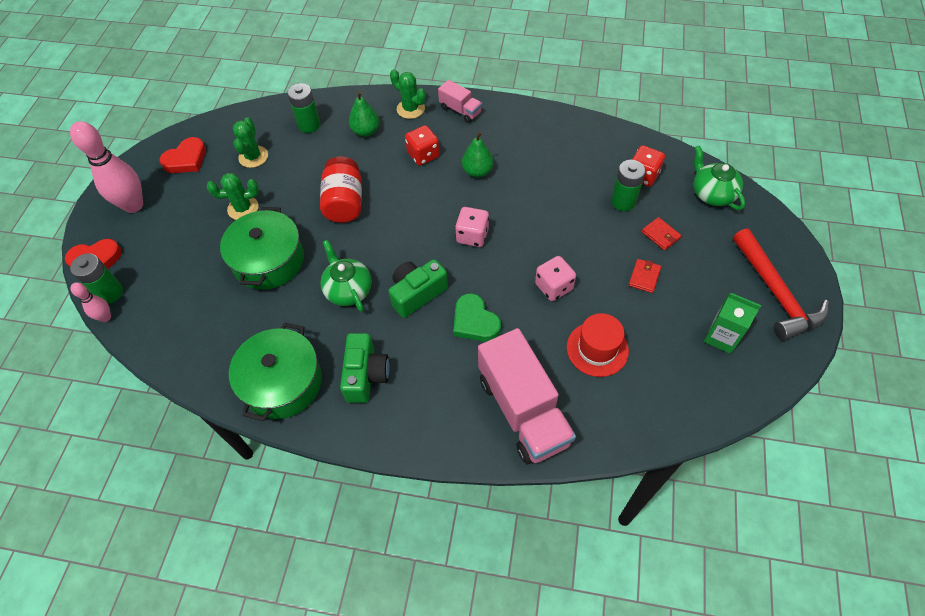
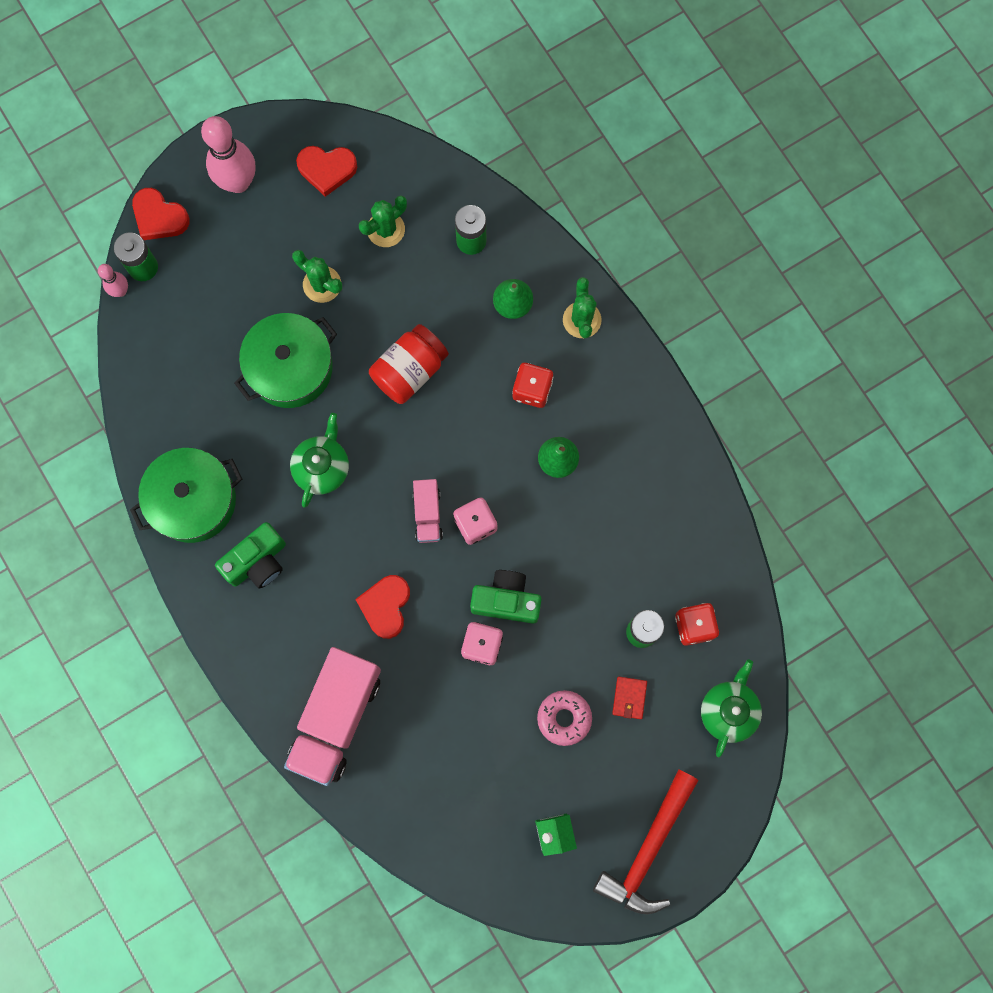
camera: 45 degrees right, 20 degrees up
(417, 294) = (370, 531): green camera -> green camera (506, 600)
(460, 110) = (624, 371): pink truck -> pink truck (428, 514)
(474, 321) = (385, 606): green heart -> red heart
(597, 349) = (448, 734): red hat -> none
(644, 277) = (564, 718): red wallet -> pink donut

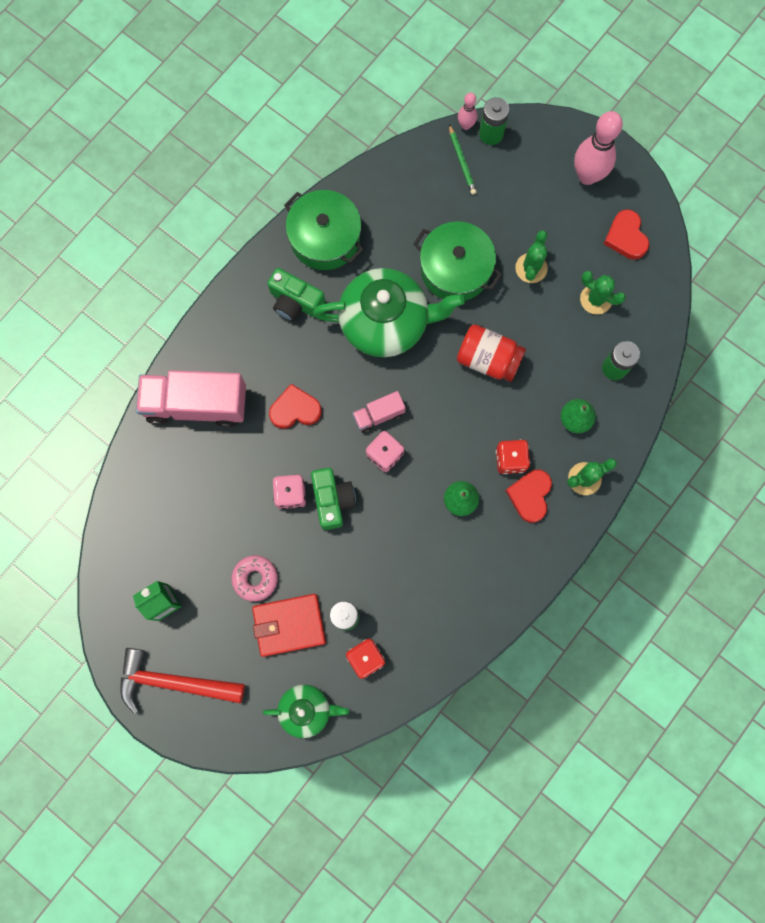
camera: 70 degrees right, 0 degrees up
(159, 217) = (535, 130): red heart -> red heart (530, 496)
(163, 312) = (462, 162): none -> green pencil
(322, 467) = (386, 322): green teapot -> green teapot, size x1.84
(629, 698) = (289, 625): red wallet -> red wallet, size x2.00

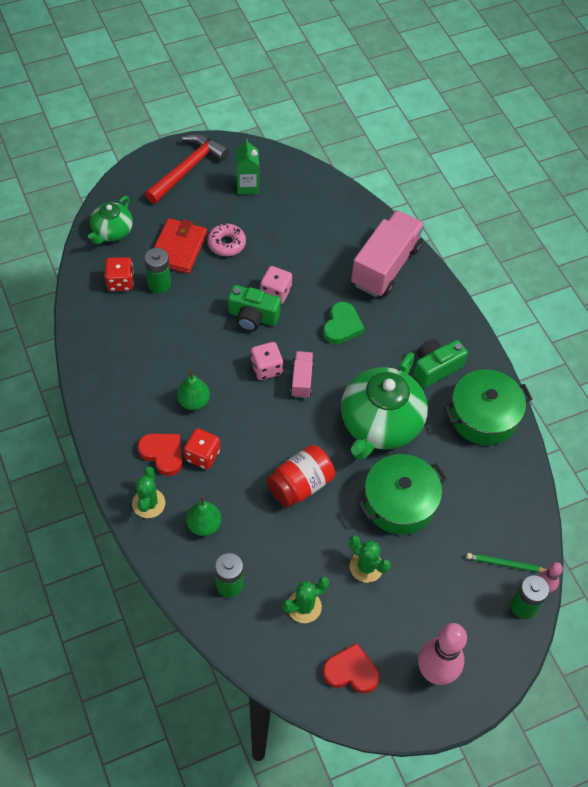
camera: 115 degrees right, 20 degrees down
(295, 409) = (342, 326): red heart -> green heart

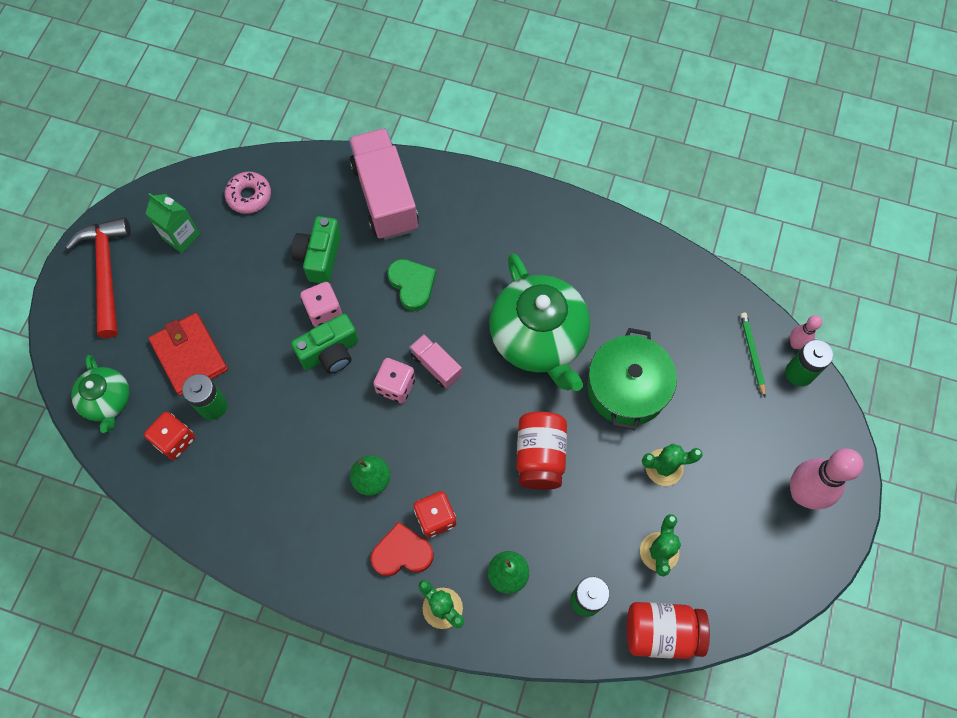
camera: 45 degrees left, 10 degrees up
(226, 243) = (228, 308): pink donut -> pink donut (249, 196)
(250, 648) = (661, 632): none -> red jar
(351, 671) = (749, 562): red heart -> none
(435, 368) = (524, 247): green camera -> green camera (320, 257)
(483, 416) = (604, 250): green pot -> none
(505, 564) = (752, 354): green pencil -> green pencil turned 120 degrees clockwise

